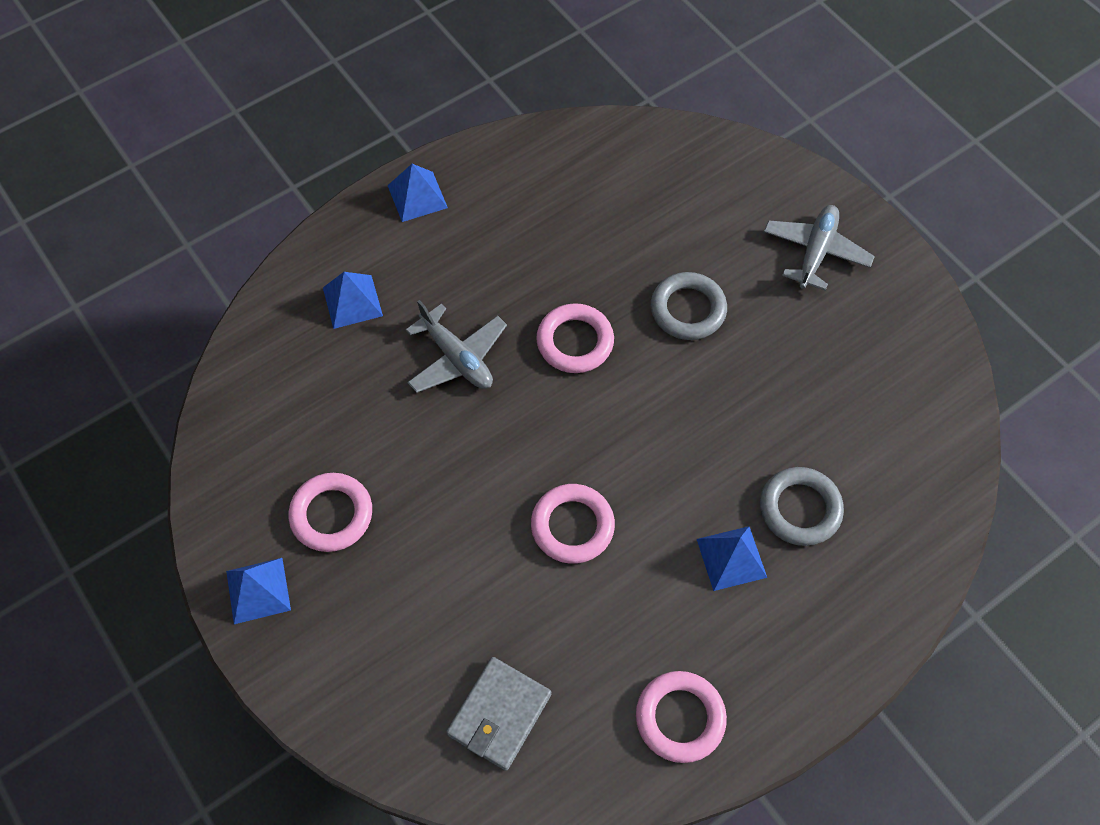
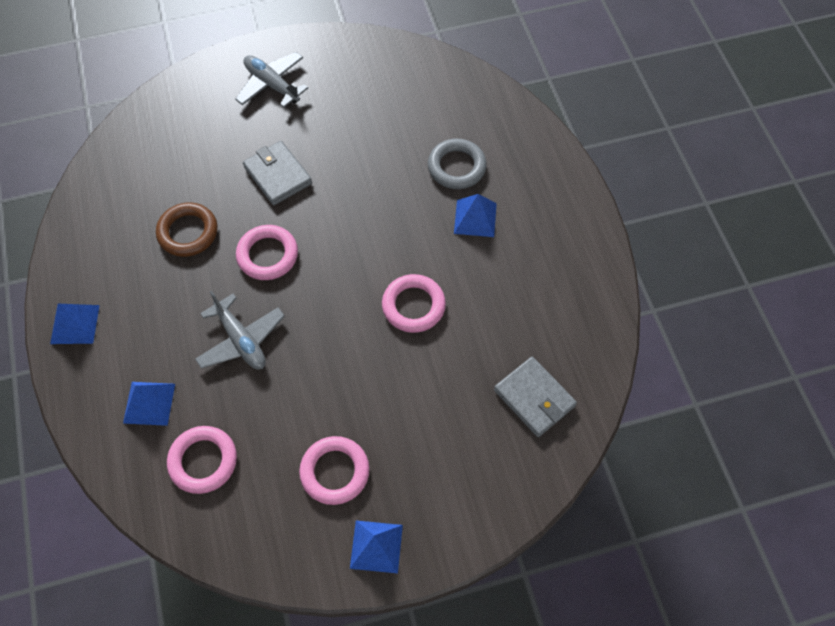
camera: 70 degrees left, 0 degrees up
(457, 358) = (241, 340): grey plane -> grey plane turned 75 degrees clockwise
(570, 251) = (188, 232): none -> brown ring
(680, 718) = (572, 287): pink ring -> pink ring (203, 461)
(688, 309) = (278, 175): grey ring -> grey wallet

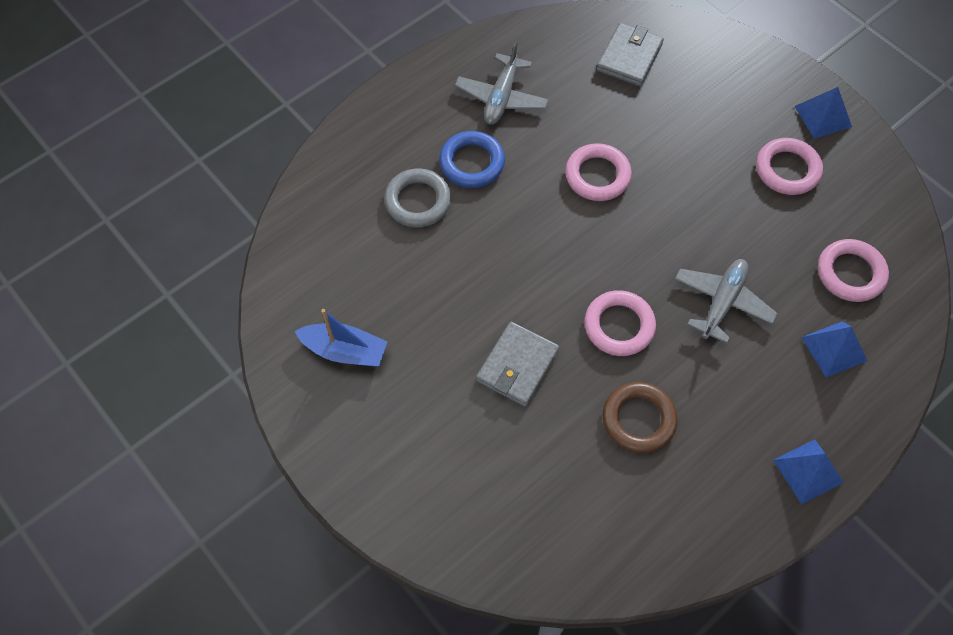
camera: 115 degrees left, 0 degrees up
(272, 85) = (392, 438): grey plane -> grey plane (501, 97)
(353, 80) = (344, 351): none -> blue boat
(475, 218) = (472, 163): blue pyramid -> blue ring

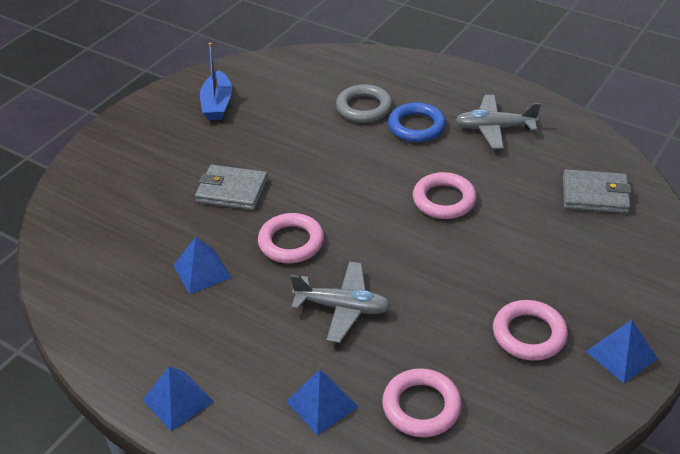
camera: 75 degrees right, 20 degrees down
(638, 419) = (202, 271): brown ring -> blue pyramid

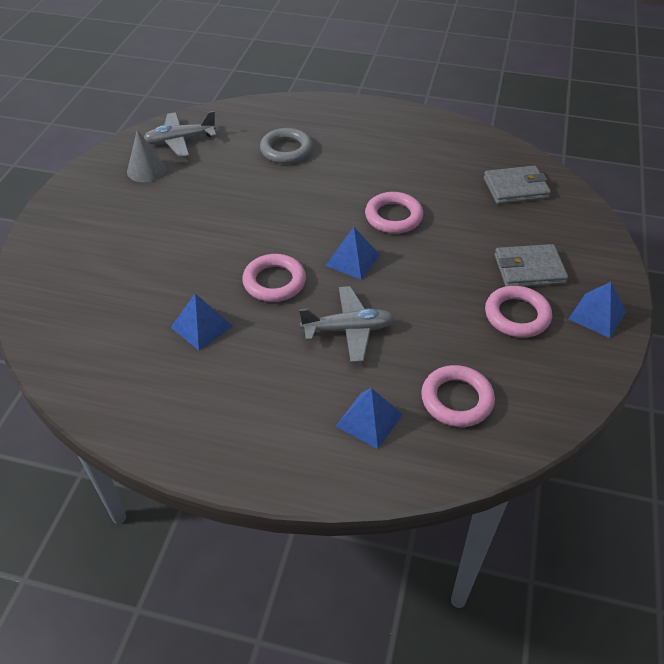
camera: 20 degrees left, 5 degrees up
(177, 400) = (232, 452): blue pyramid -> blue pyramid (352, 260)
(217, 104) = (146, 170): blue boat -> grey cone
(232, 191) = (197, 246): grey wallet -> grey wallet (529, 269)
(416, 127) = (340, 158): blue ring -> none
(494, 128) = (408, 148): grey plane -> grey plane (180, 141)

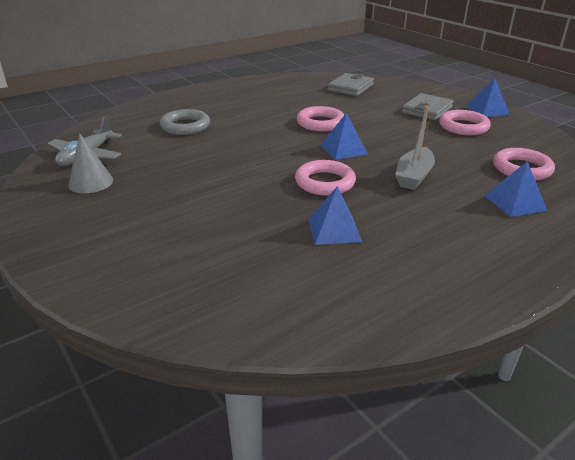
camera: 50 degrees left, 15 degrees down
(348, 329) = (414, 176): grey plane -> grey boat

